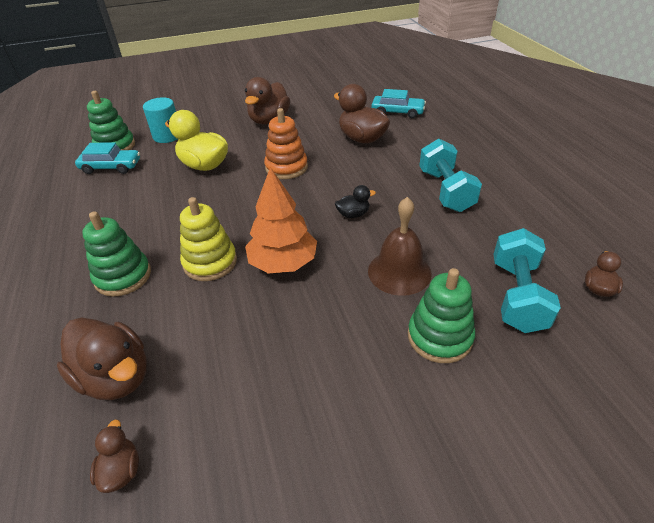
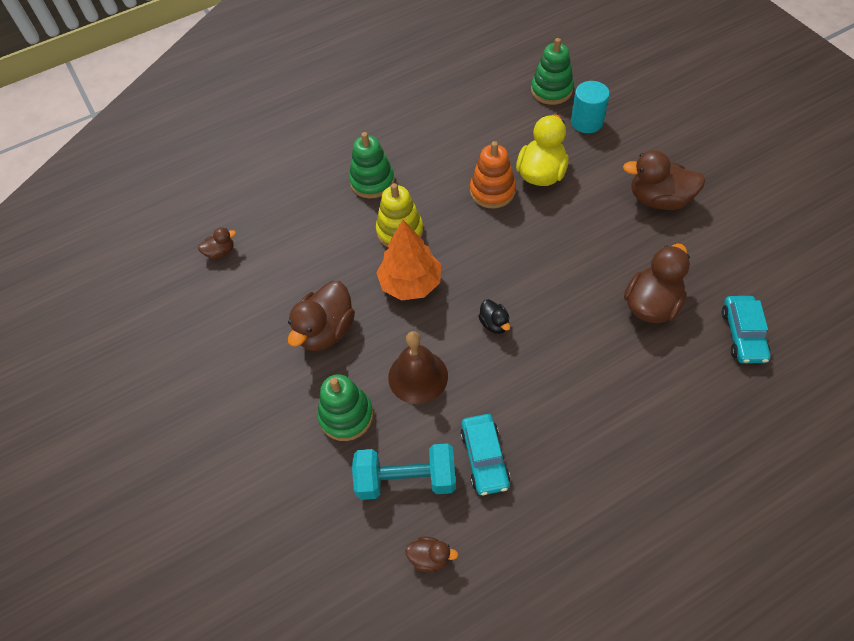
camera: 80 degrees right, 15 degrees up
(111, 167) = (514, 105): turquoise car -> turquoise car (484, 458)
(116, 377) = (282, 220): brown duck -> brown duck (326, 331)
(286, 167) = (561, 245): orange stacking toy -> orange stacking toy (492, 191)
(445, 190) = (564, 407): turquoise dumbbell -> none

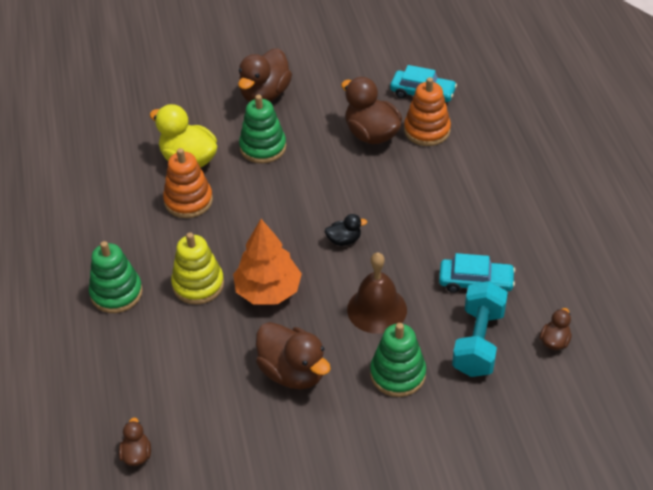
camera: 75 degrees left, 10 degrees down
(551, 90) = (85, 122): green stacking toy -> green stacking toy (263, 147)
(586, 122) = (144, 110): turquoise cylinder -> none
(685, 354) = (427, 130): none -> orange stacking toy

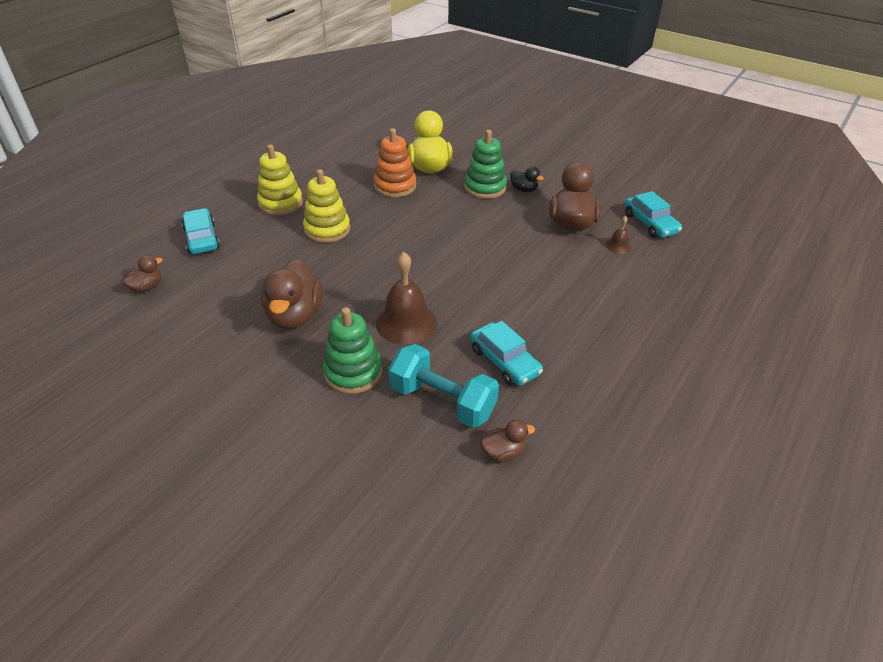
camera: 45 degrees right, 5 degrees down
(104, 379) = (202, 238): none -> turquoise car
(116, 293) = (280, 203): green stacking toy -> yellow stacking toy
(265, 94) = (532, 162): brown duck -> none
(268, 291) = (359, 261): orange tree -> none
(344, 240) = (452, 268): black duck -> black duck (524, 190)
(427, 130) = (618, 246): orange stacking toy -> brown bell
(478, 342) = (442, 401): turquoise dumbbell -> turquoise dumbbell turned 60 degrees clockwise

